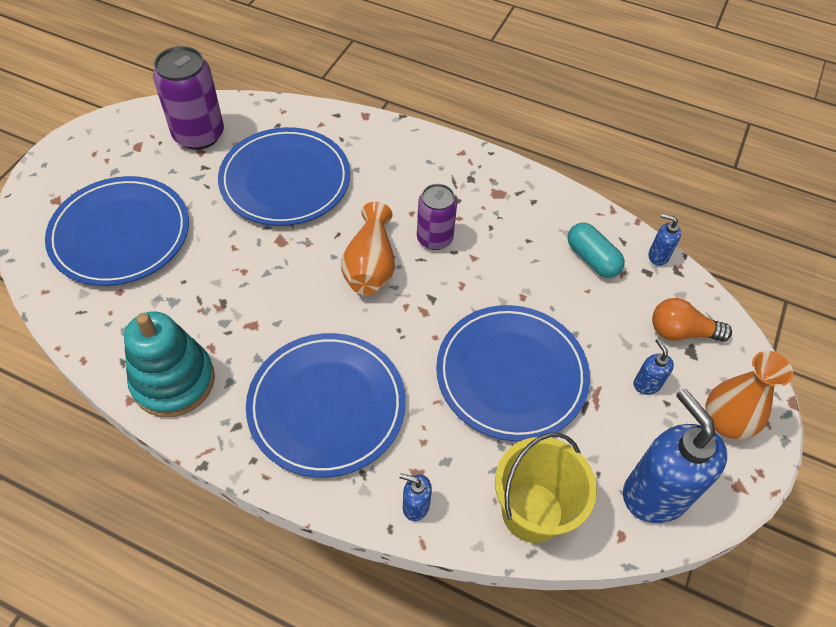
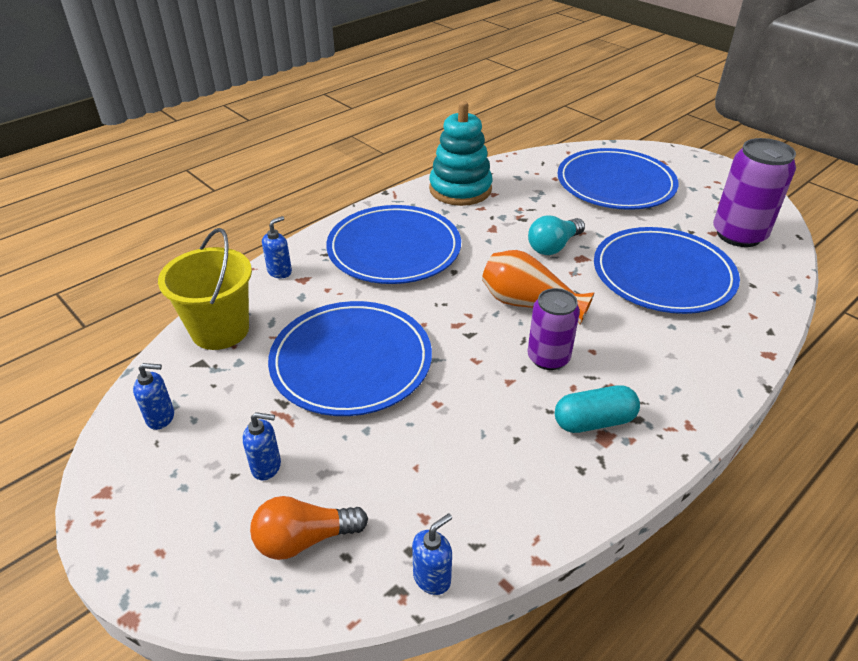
camera: 115 degrees right, 15 degrees down
(269, 265) = (553, 246): none -> turquoise light bulb
(592, 259) = (460, 493): turquoise capsule -> turquoise capsule (594, 421)
(655, 493) = (161, 417): blue soap dispenser -> blue soap dispenser, size x0.44
(681, 332) = (304, 539): orange light bulb -> orange light bulb turned 135 degrees counterclockwise
(726, 422) = (170, 521): orange vase -> none

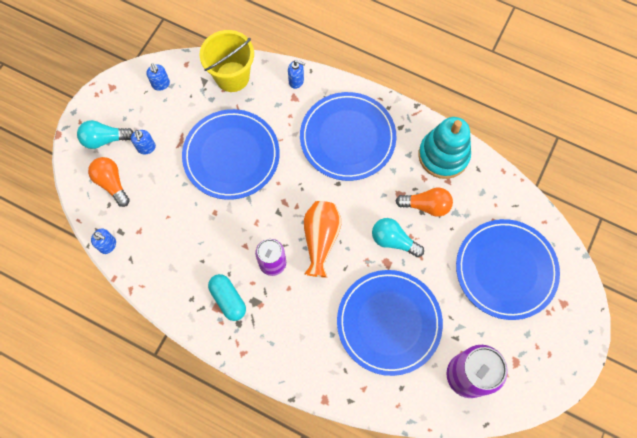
camera: 70 degrees right, 30 degrees up
(204, 529) = (105, 139): none -> turquoise light bulb
(517, 214) = (426, 205): none -> orange light bulb

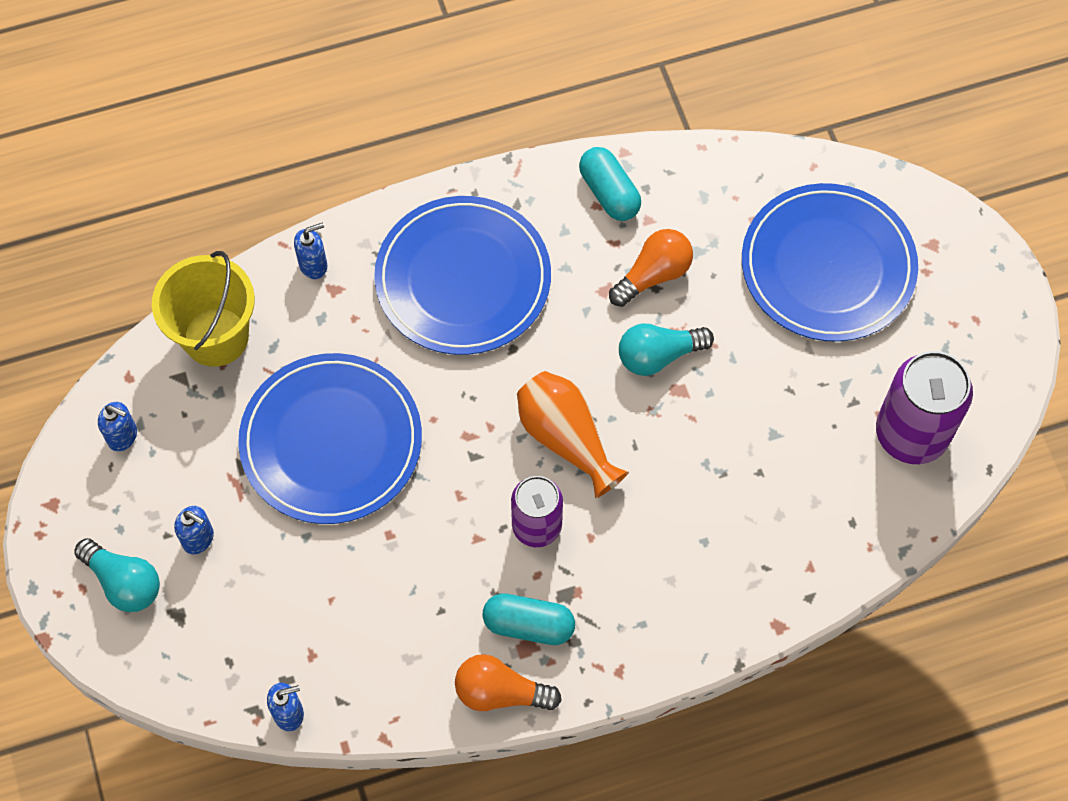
camera: 45 degrees left, 5 degrees down
(105, 139) = (124, 582): turquoise light bulb -> turquoise light bulb turned 90 degrees counterclockwise
(112, 183) = (202, 630): orange light bulb -> orange light bulb (500, 692)
(389, 322) = (757, 460): blue plate -> none
(443, 155) = (609, 193): turquoise stacking toy -> turquoise capsule

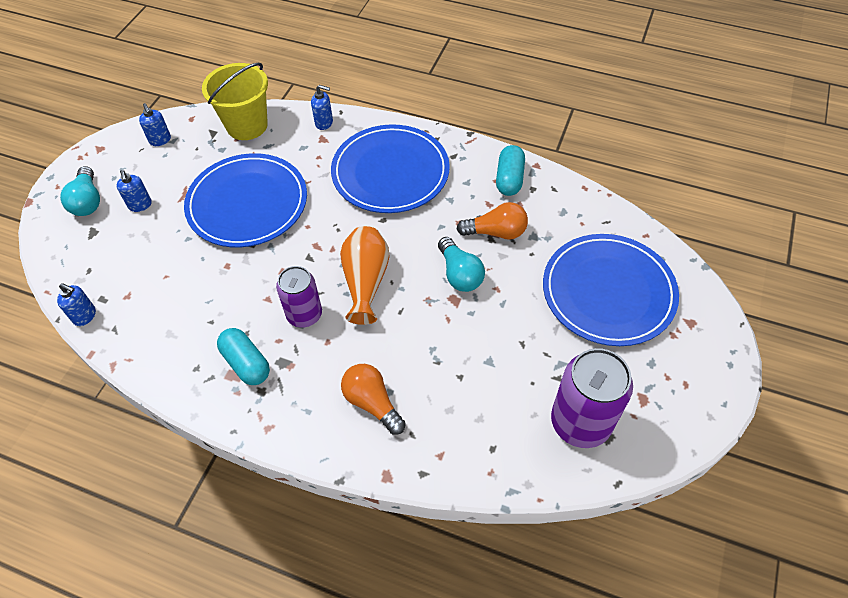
camera: 40 degrees right, 10 degrees down
(500, 692) = (194, 388): orange light bulb -> orange light bulb (372, 403)
(658, 355) = (459, 274): turquoise light bulb -> turquoise light bulb turned 135 degrees counterclockwise

